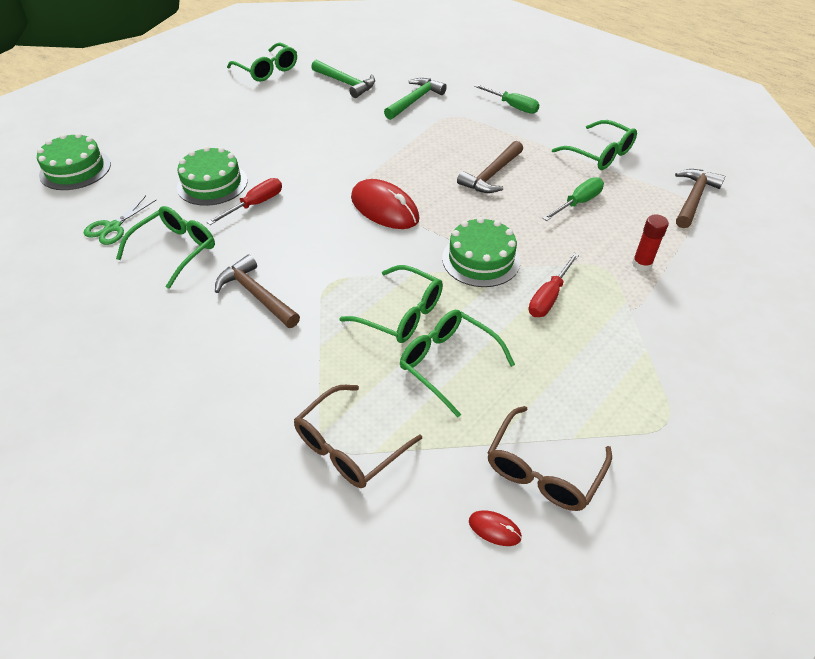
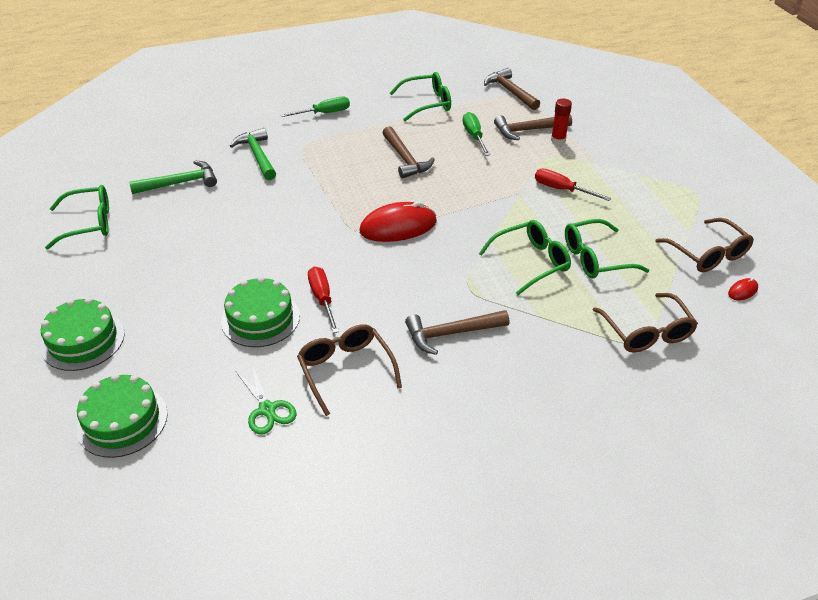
camera: 60 degrees left, 5 degrees down
(176, 250) = (345, 370): green glasses -> brown glasses
(481, 259) = (500, 203): green cake -> green cake (83, 340)
(549, 297) = (562, 190): red screwdriver -> red screwdriver turned 150 degrees clockwise
(634, 236) = (528, 130): none -> brown hammer

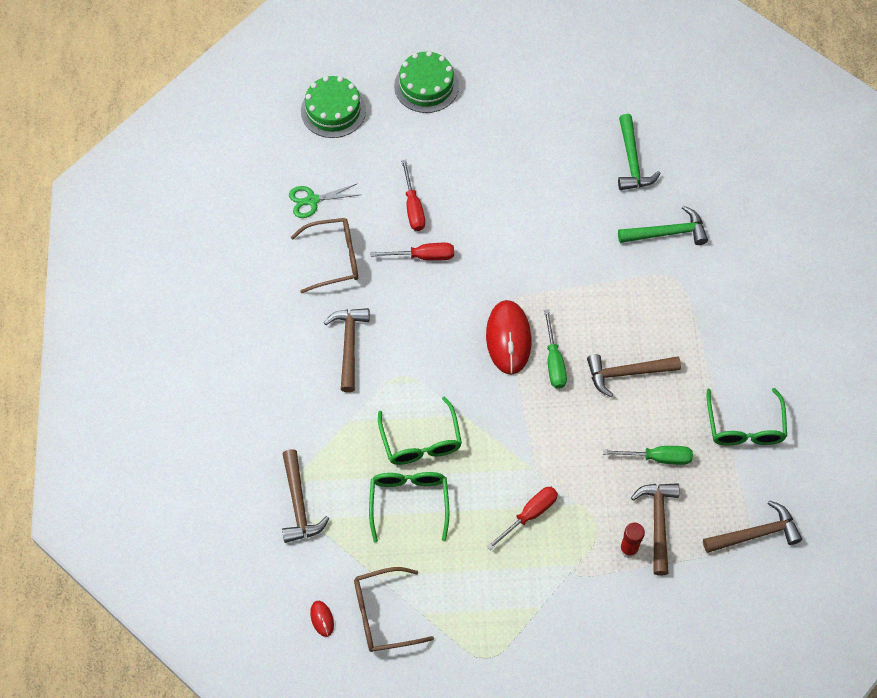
camera: 105 degrees right, 20 degrees up
(89, 223) = (583, 87): green glasses -> none
(260, 318) = (413, 207): green cake -> red screwdriver
(324, 113) = (743, 310): green screwdriver -> green screwdriver (554, 361)
(646, 332) = (299, 504): brown glasses -> brown hammer

